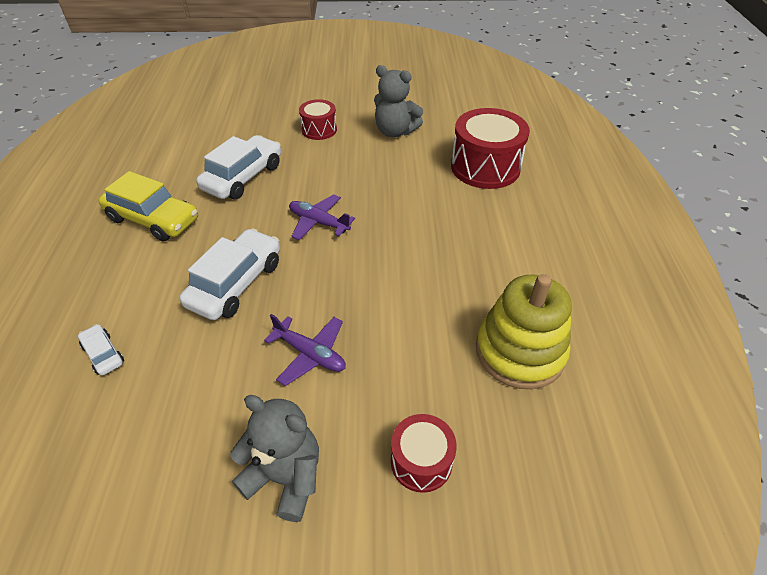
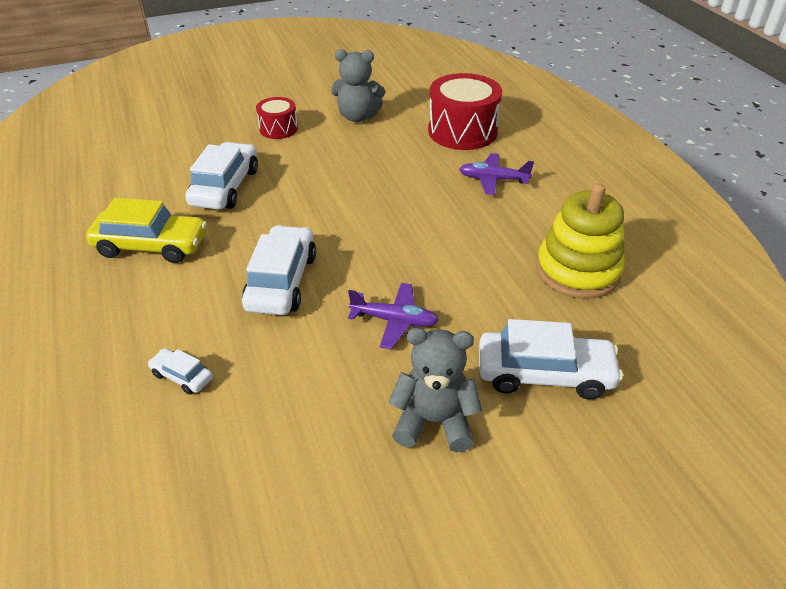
camera: 20 degrees left, 5 degrees down
(319, 222) = (332, 211): purple plane -> purple plane (493, 180)
(421, 461) = (544, 374): red drum -> white car

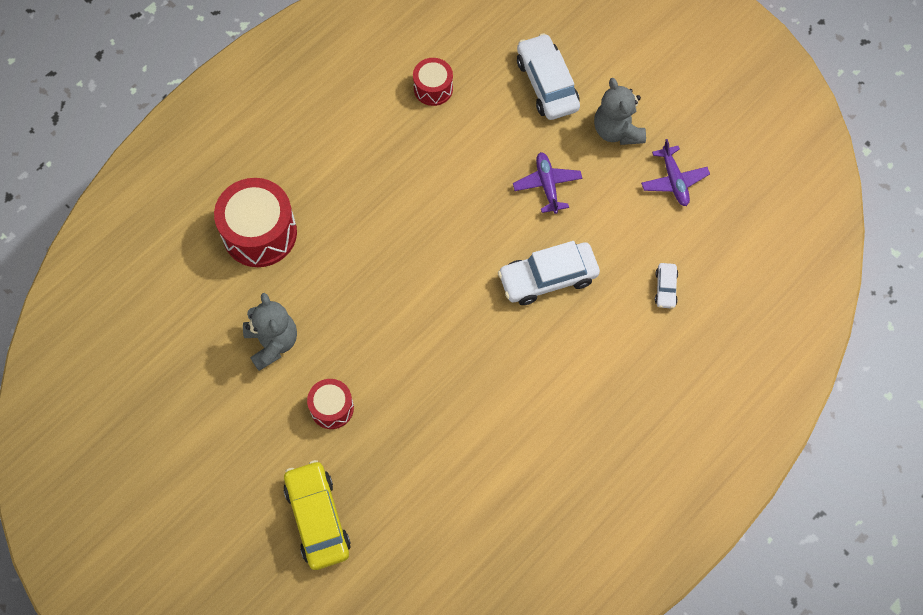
camera: 115 degrees left, 25 degrees up
(151, 246) = (560, 401): yellow car -> yellow car (318, 518)
(225, 187) = (454, 395): white car -> none
(493, 180) = (336, 179): purple plane -> purple plane (674, 180)
(577, 271) = (433, 88): yellow stacking toy -> red drum

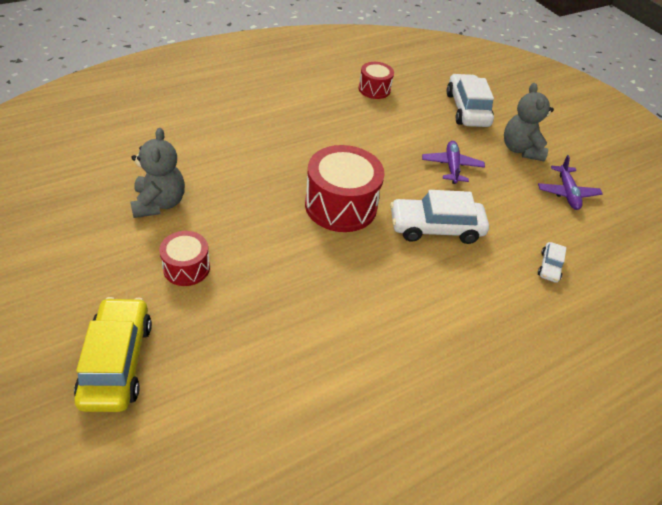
camera: 10 degrees right, 20 degrees down
(259, 233) = (192, 131): red drum -> red drum (340, 205)

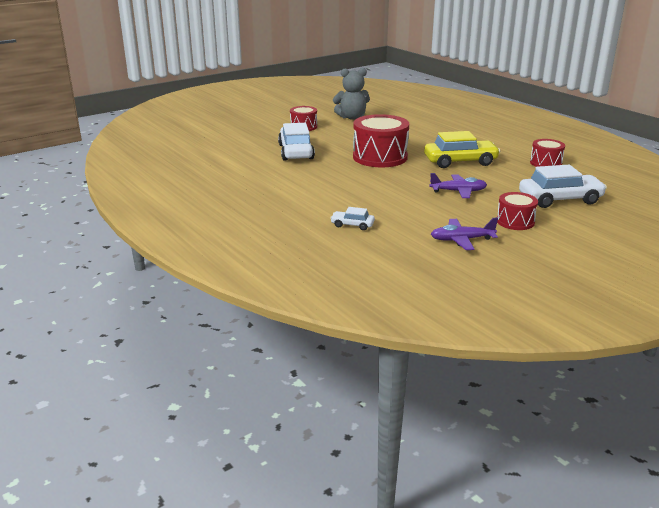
camera: 90 degrees right, 20 degrees down
(117, 362) = (238, 121): yellow car -> yellow car (460, 162)
(435, 228) = (375, 185): white car -> white car (296, 152)
(520, 149) = (515, 221): grey teddy bear -> red drum

